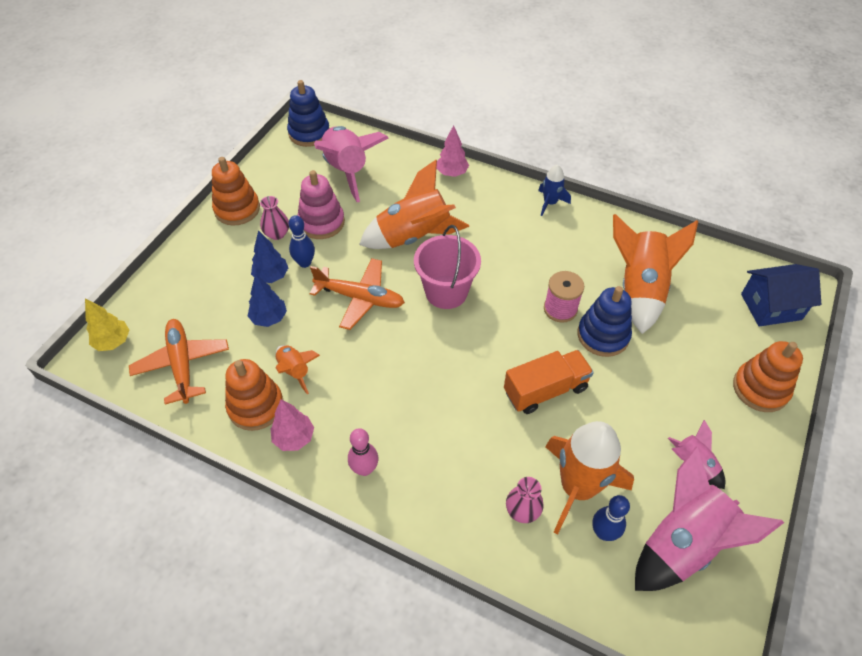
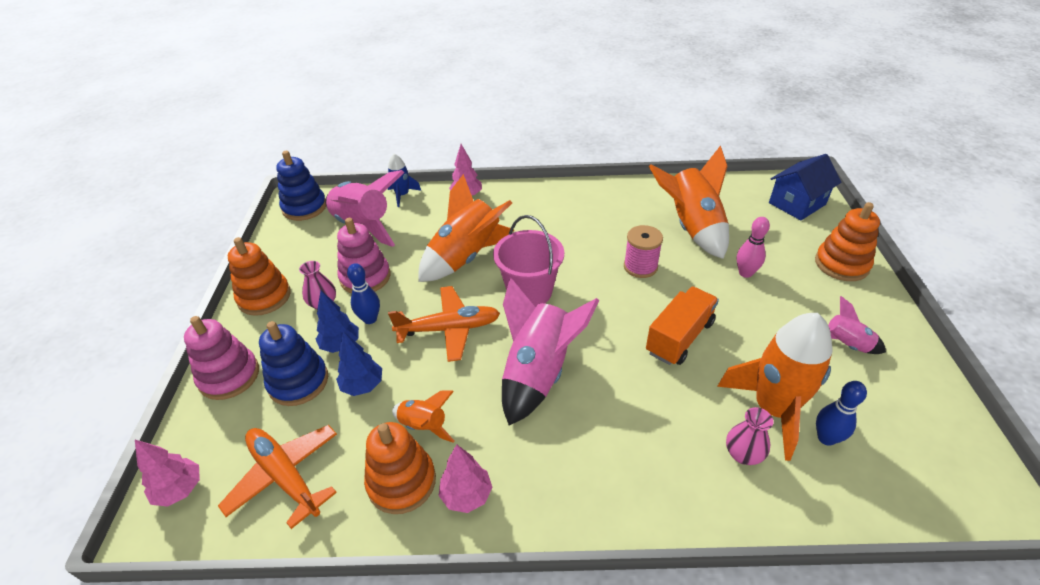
camera: 25 degrees left, 10 degrees down
(113, 342) = (180, 490): yellow tree -> pink tree
(182, 268) = (229, 376): none -> pink stacking toy
(364, 469) = (564, 490): pink bowling pin -> pink bowling pin (745, 273)
(550, 203) = (569, 190): blue rocket -> blue rocket (402, 195)
(603, 335) = (691, 273): blue stacking toy -> blue stacking toy (298, 382)
(683, 543) = (894, 414): pink rocket -> pink rocket (538, 372)

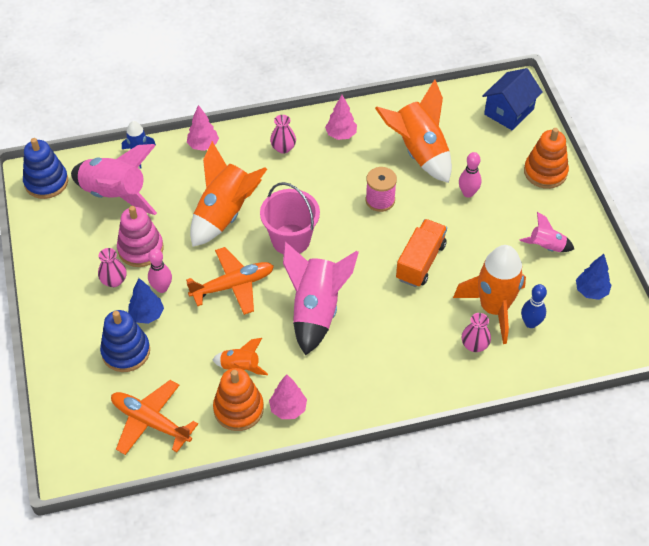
camera: 15 degrees left, 10 degrees up
(180, 490) = (76, 446): pink tree -> pink tree (341, 135)
(229, 376) = (65, 357): pink stacking toy -> none
(264, 297) = (57, 283): orange stacking toy -> none
(363, 386) = (180, 345): blue tree -> blue tree (591, 291)
(370, 319) = (162, 288): blue bowling pin -> pink bowling pin
(546, 207) = (283, 148): none -> pink vase

